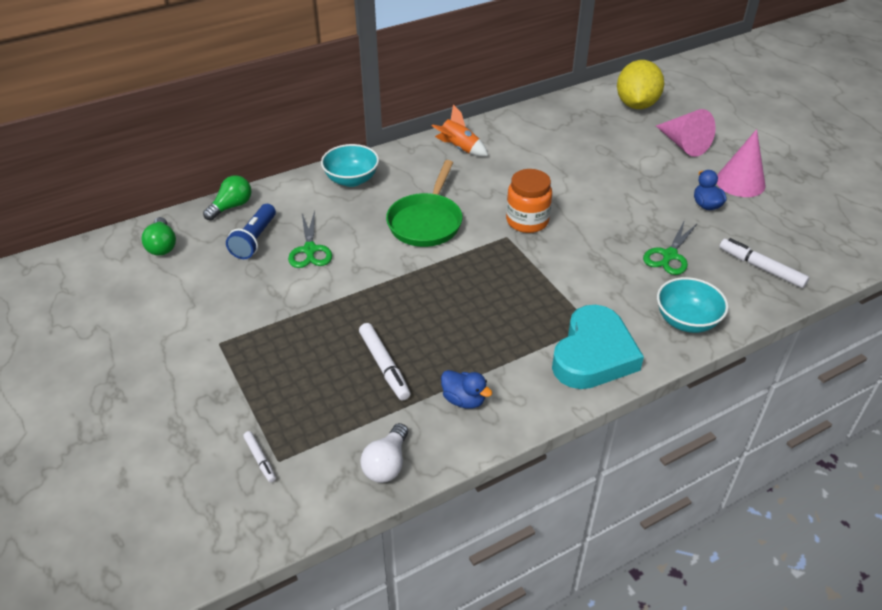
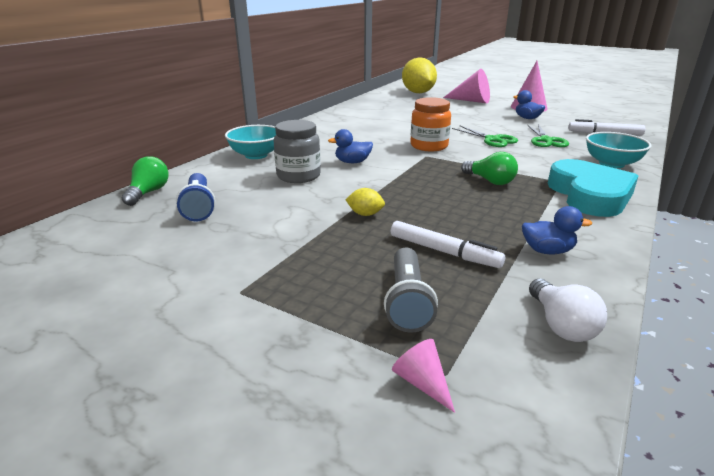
camera: 30 degrees left, 15 degrees down
(162, 246) = (85, 236): green light bulb -> green light bulb (490, 181)
(260, 459) = (422, 382): white marker -> pink cone
(310, 250) = (266, 199): green scissors -> green scissors (492, 139)
(311, 399) = (407, 302): none -> grey flashlight
(361, 226) = (298, 176): none -> grey jar
(368, 299) = (365, 214): none -> yellow lemon
(426, 222) = (352, 162): green pan -> blue duck
(459, 148) = (326, 126): orange rocket -> none

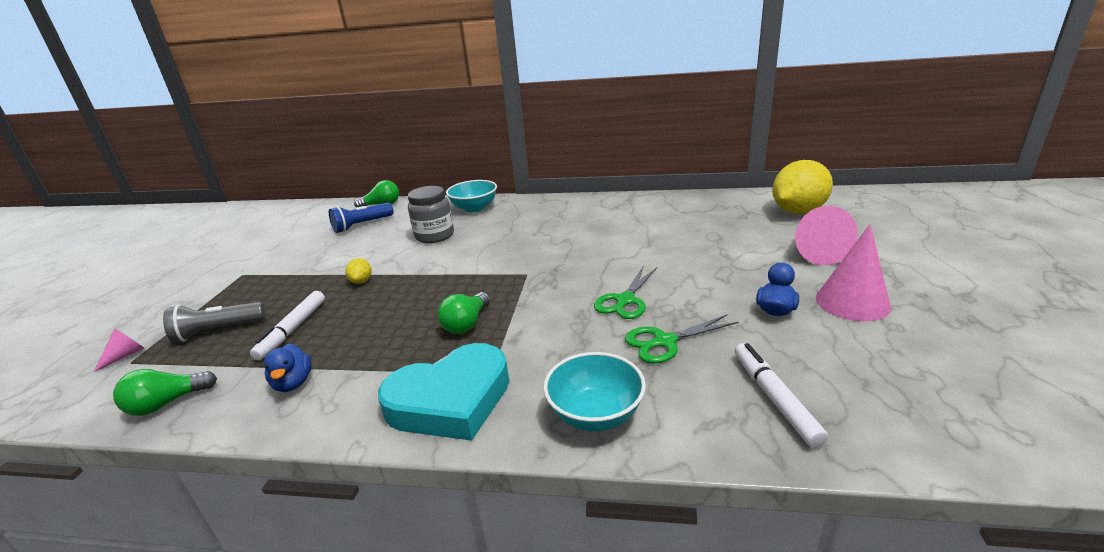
camera: 70 degrees right, 0 degrees up
(352, 162) = (481, 246): blue duck -> none
(429, 146) = (561, 268): orange jar -> none
(561, 325) = (167, 403): white light bulb -> green light bulb

